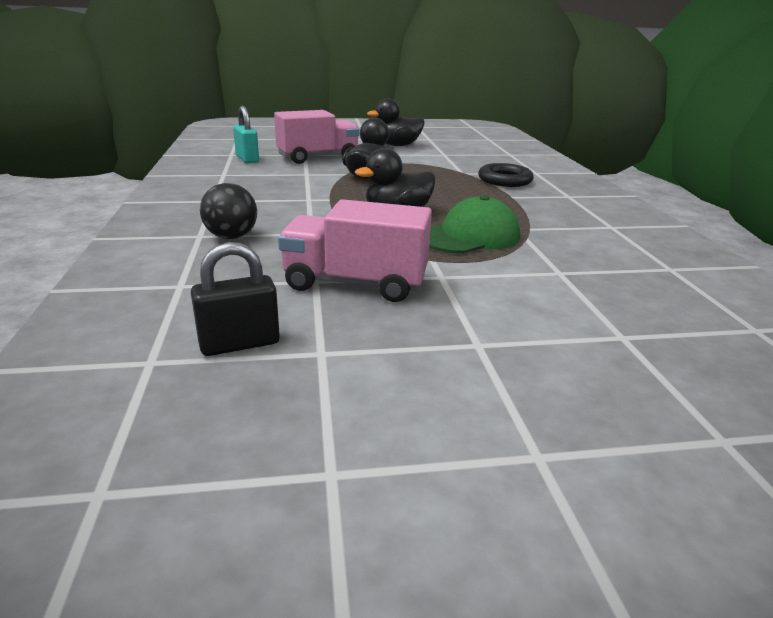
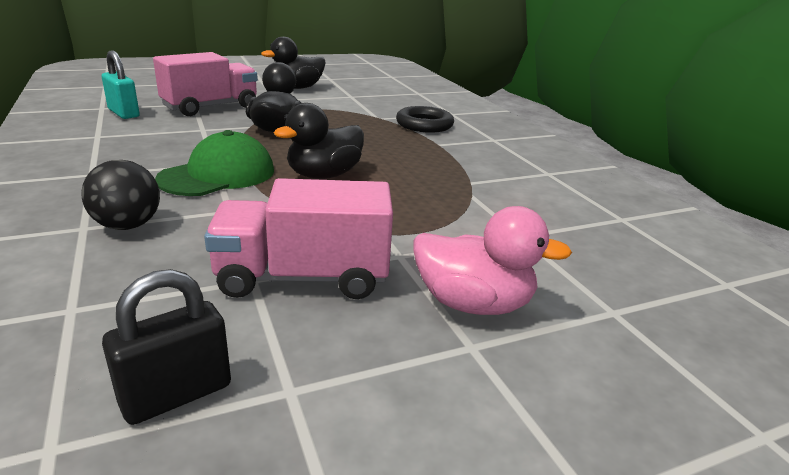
camera: 15 degrees left, 0 degrees up
(469, 236) = (412, 198): green cap -> green cap (218, 175)
(492, 316) = (473, 304): none -> pink duck

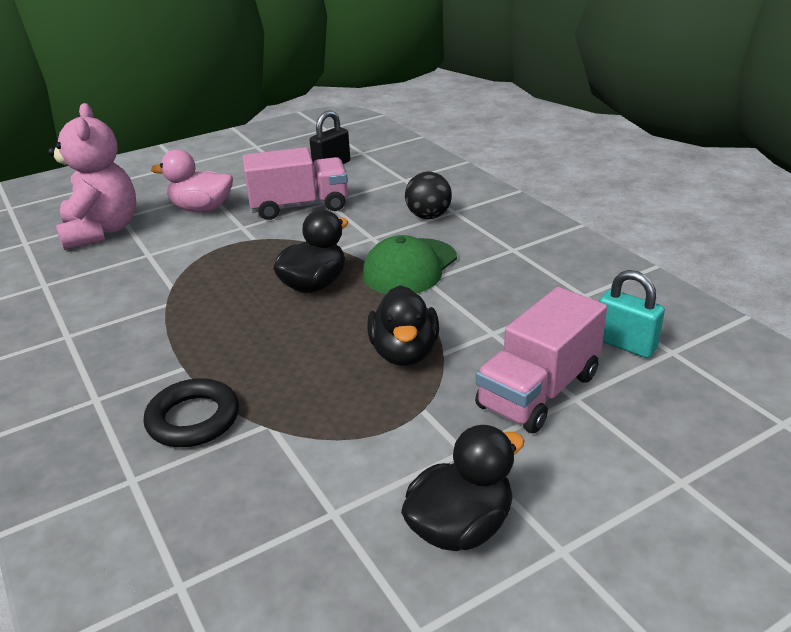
camera: 175 degrees right, 5 degrees up
(621, 285) = (101, 231): none -> pink teddy bear

